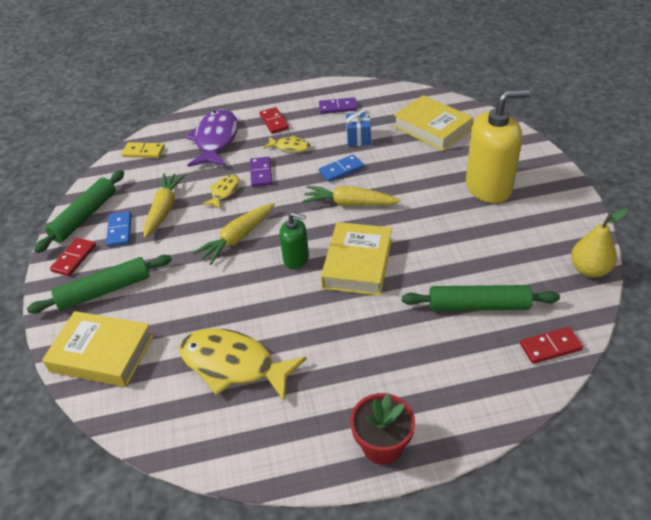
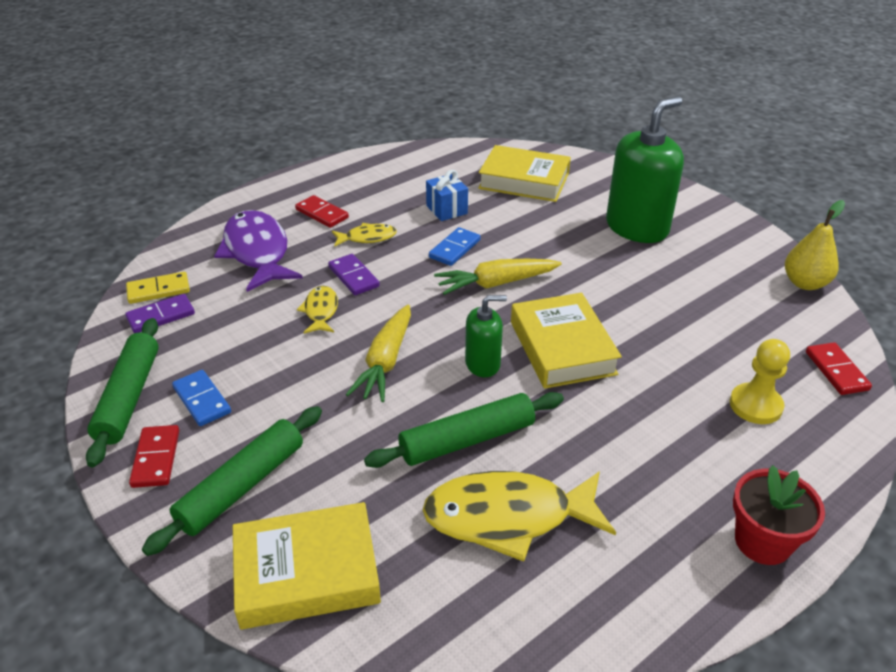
camera: 30 degrees left, 5 degrees down
(164, 209) = (250, 355): yellow carrot -> none
(338, 107) = (392, 181): purple domino -> purple domino (161, 316)
(462, 351) = (755, 405): none -> yellow pawn
(478, 306) = (731, 352): green rolling pin -> green rolling pin (467, 440)
(488, 187) = (637, 227): yellow soap dispenser -> green soap dispenser
(550, 347) = (836, 371): red domino -> red domino turned 60 degrees counterclockwise

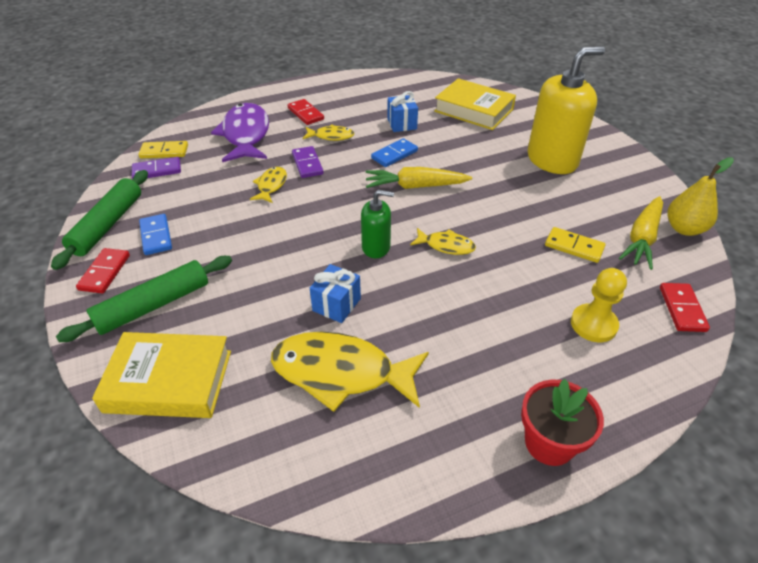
camera: 15 degrees right, 5 degrees up
(386, 361) = (302, 232): yellow carrot -> yellow carrot (642, 238)
(467, 440) = (336, 304): green rolling pin -> blue gift
(562, 347) = (446, 246): yellow book -> yellow fish
(637, 227) = (552, 160): green soap dispenser -> yellow soap dispenser
(701, 323) = (574, 247): none -> yellow domino

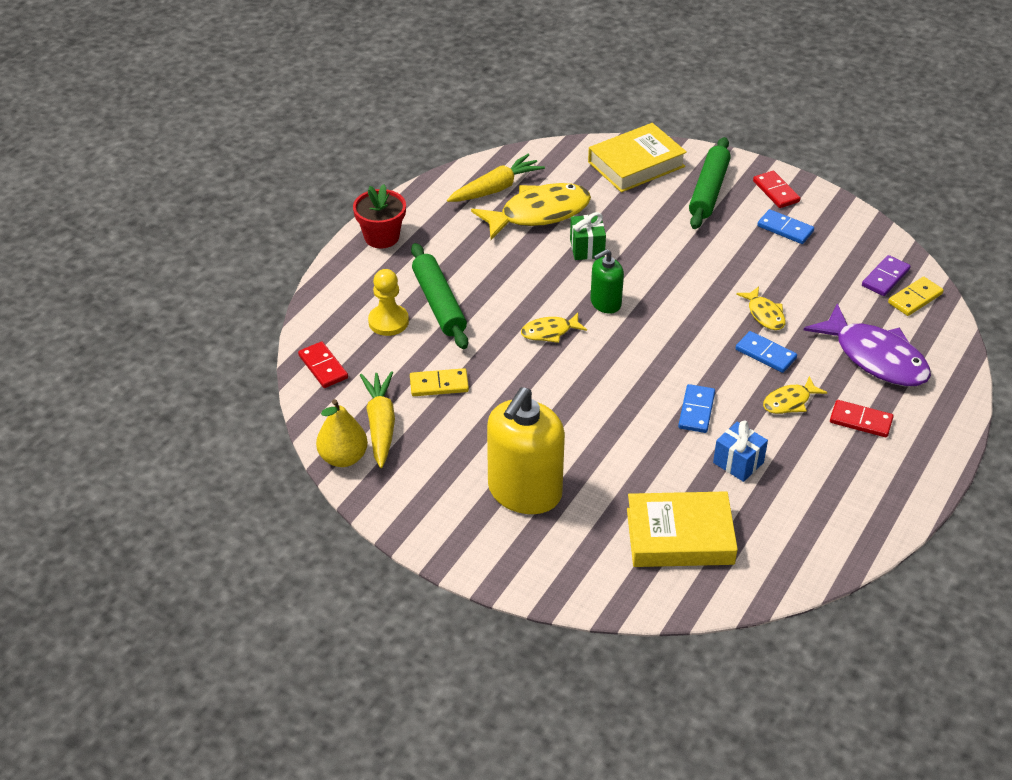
camera: 145 degrees right, 0 degrees up
(107, 225) = (836, 218): green rolling pin -> green rolling pin (439, 303)
(307, 164) = (765, 354): purple domino -> blue domino
(336, 304) = (587, 248): blue gift -> green gift
(415, 186) = (634, 380): yellow carrot -> yellow carrot (495, 188)

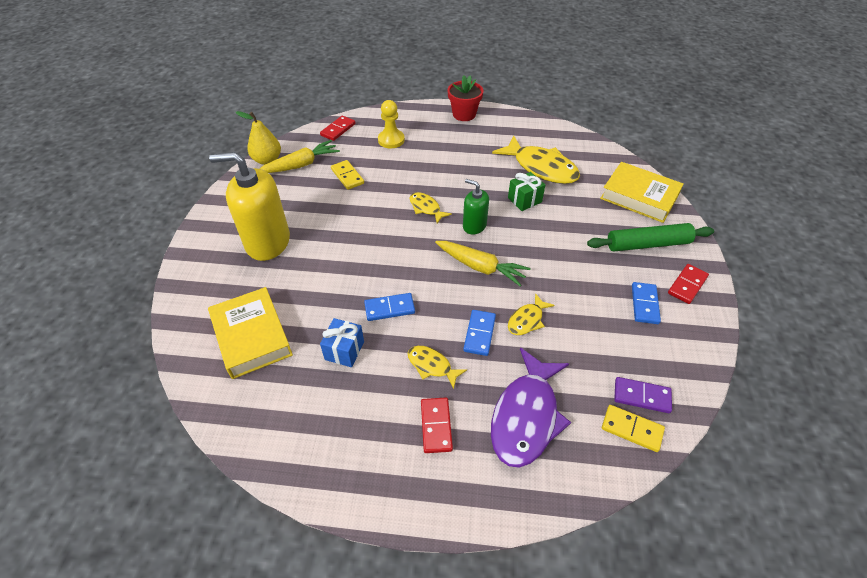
camera: 65 degrees right, 5 degrees up
(439, 303) = (421, 154): green rolling pin -> none
(495, 188) = (549, 142): yellow carrot -> yellow carrot (480, 267)

